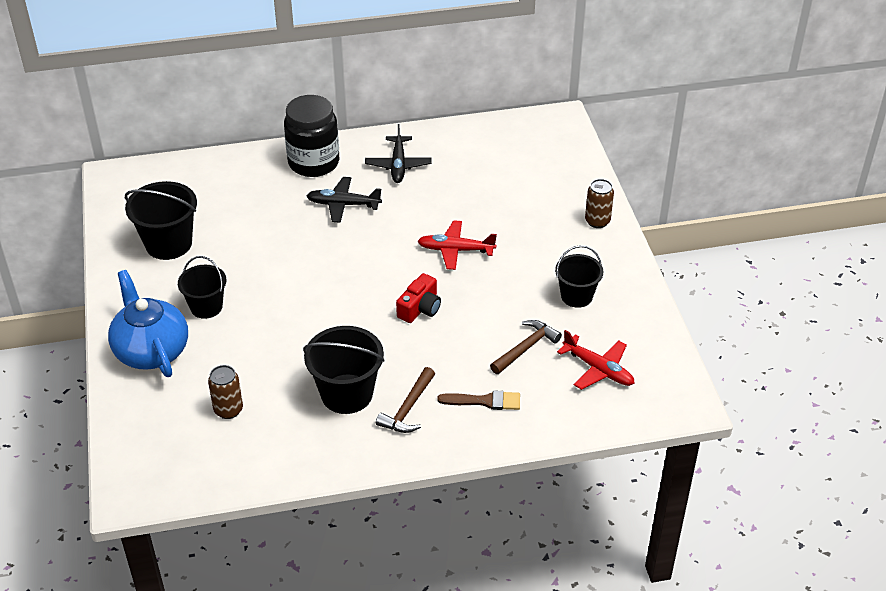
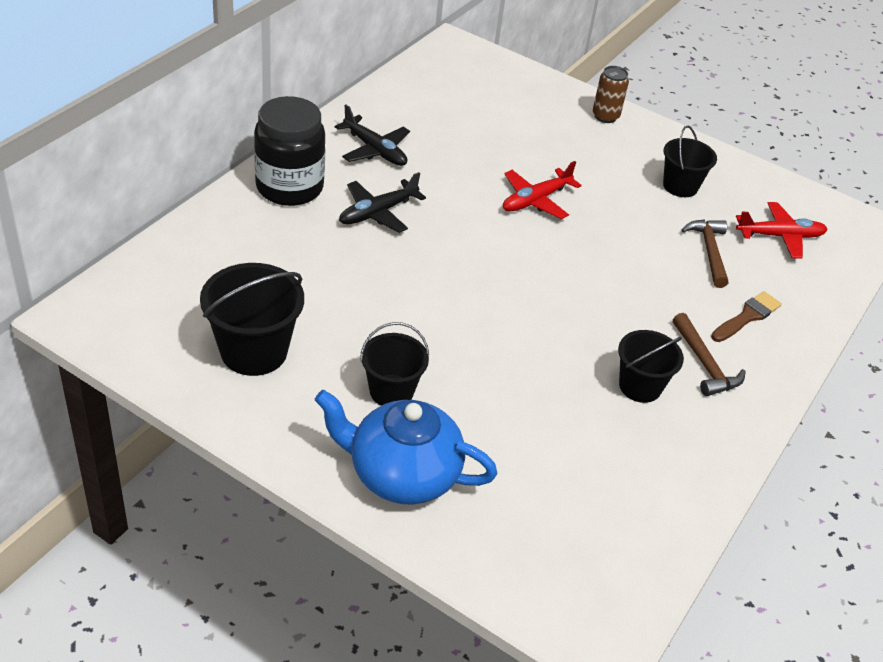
camera: 50 degrees left, 0 degrees up
(228, 410) = (565, 478): brown can -> none
(347, 394) = (640, 386): black bucket -> black bucket, size x0.66
(420, 308) = (583, 269): red camera -> none

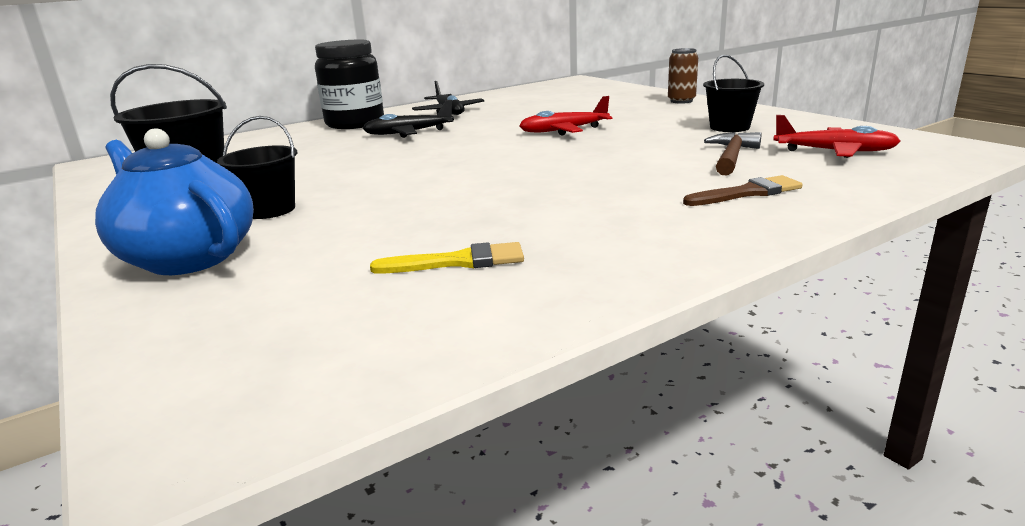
camera: 30 degrees right, 20 degrees down
(610, 444) = (458, 262): none -> yellow brush
(640, 386) = (550, 226): black bucket -> none
(704, 364) = (655, 218): brown hammer -> none

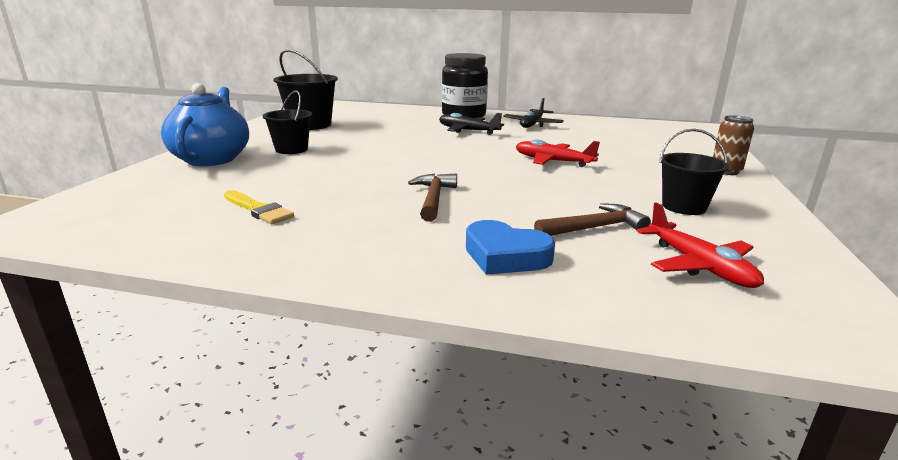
camera: 45 degrees right, 0 degrees up
(576, 185) = (433, 198): none -> brown hammer
(747, 193) = (505, 256): brown brush -> blue heart

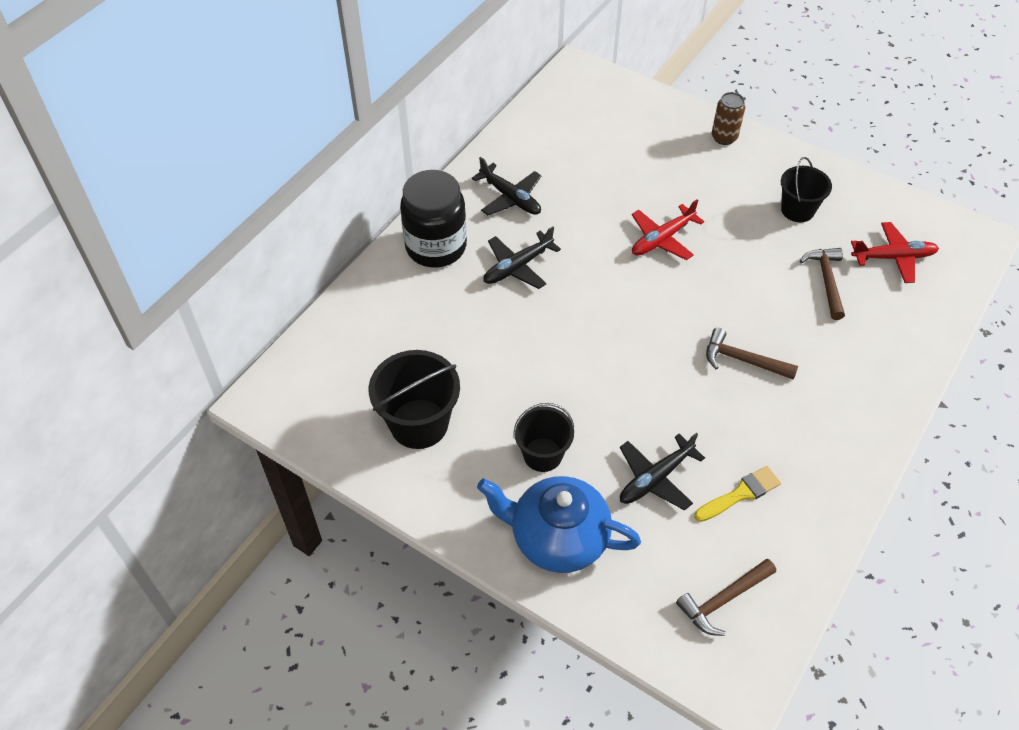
camera: 70 degrees left, 30 degrees up
(128, 212) = (723, 600): none -> brown hammer
(273, 179) = (656, 478): none -> black plane
(505, 256) = (863, 349): blue heart -> none

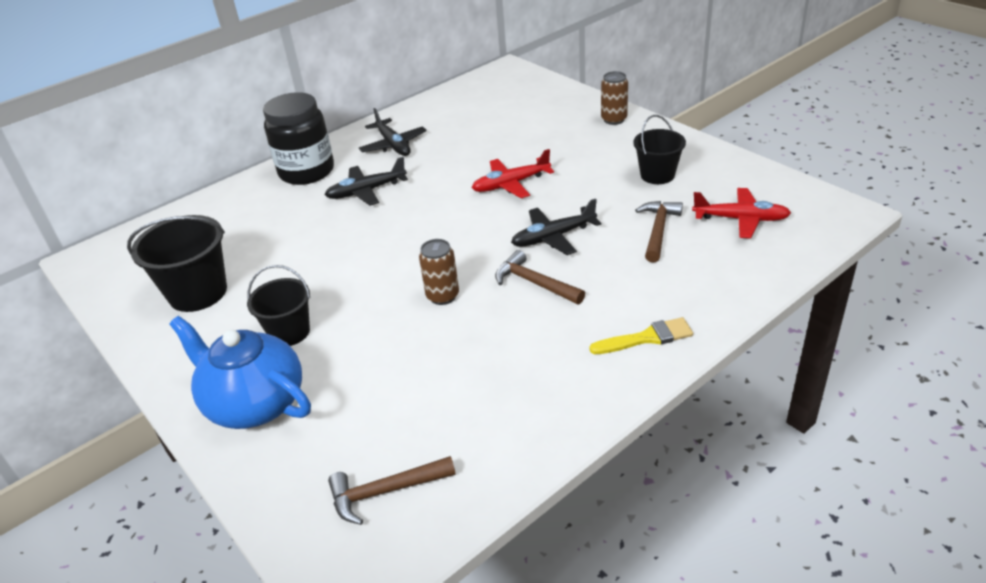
camera: 20 degrees right, 15 degrees down
(656, 478) = (385, 368): black plane -> black plane (553, 237)
(666, 388) = (442, 296): none -> brown can
(740, 494) = (464, 396): yellow brush -> yellow brush (646, 338)

